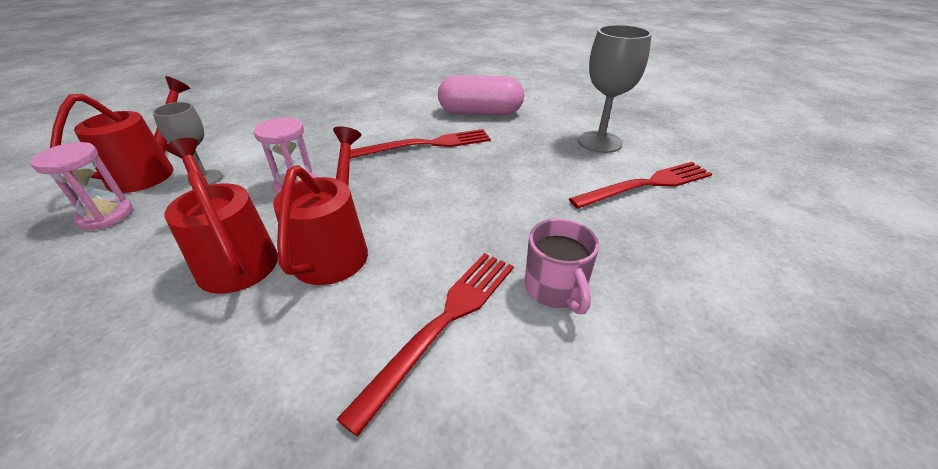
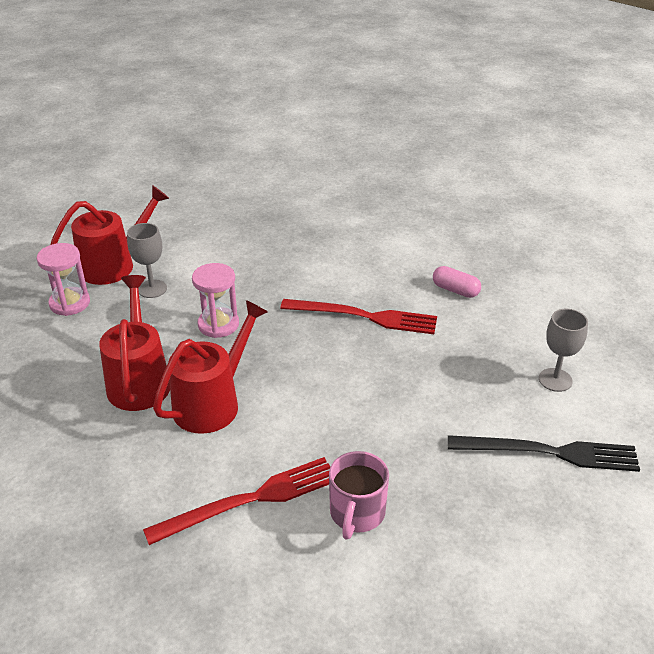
camera: 30 degrees right, 0 degrees up
(480, 113) = (455, 290): pink capsule -> pink capsule, size x0.50
(599, 142) = (555, 380): grey goblet -> grey goblet, size x0.62
(646, 185) = (549, 452): red fork -> black fork

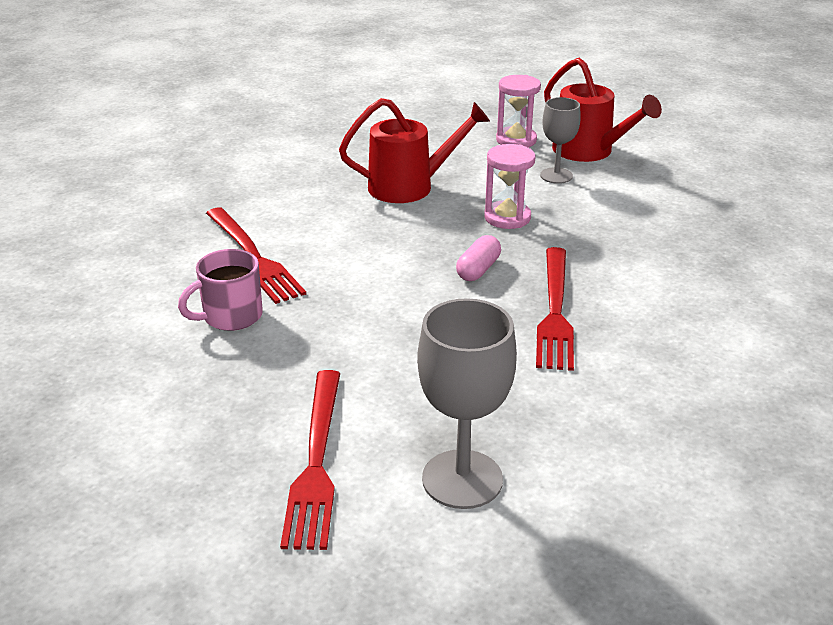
camera: 85 degrees right, 5 degrees down
(213, 402) = (383, 226): red watering can -> none
(356, 513) = (231, 316): pink mug -> pink mug turned 45 degrees counterclockwise
(455, 290) = (646, 388): pink capsule -> pink capsule (478, 270)
(549, 452) = (316, 461): black fork -> red fork
(555, 380) = (462, 479): grey goblet -> grey goblet, size x1.62

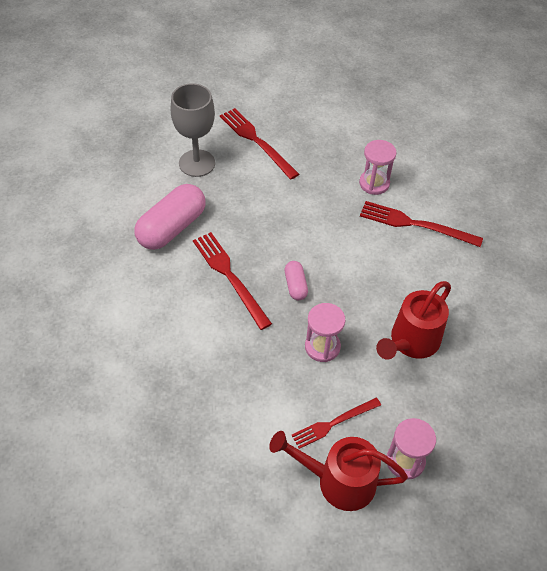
camera: 140 degrees right, 20 degrees up
(231, 316) = (374, 183): pink mug -> pink hourglass
(556, 176) = (333, 423): grey goblet -> red fork
(592, 401) = (172, 228): none -> pink capsule

